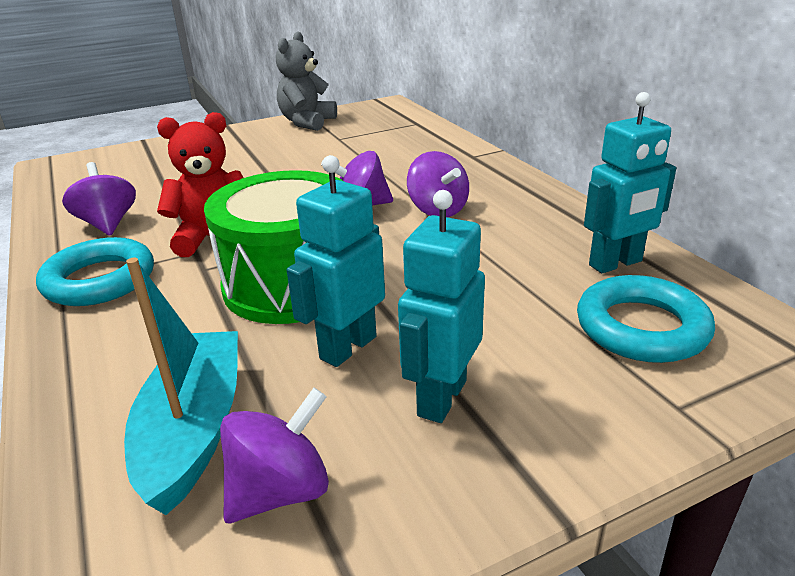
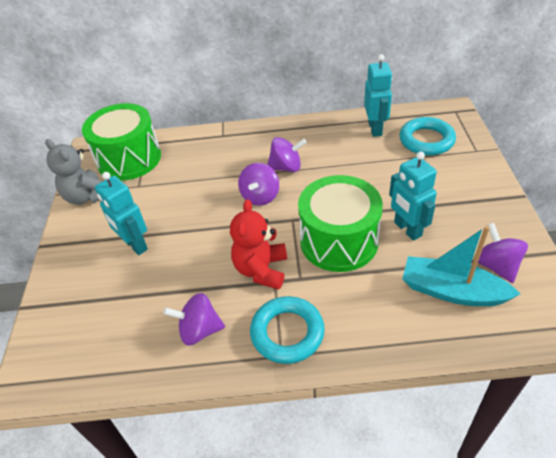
camera: 65 degrees left, 15 degrees up
(383, 123) = (129, 159): none -> green drum
(441, 398) = (453, 208): turquoise robot -> turquoise robot (135, 245)

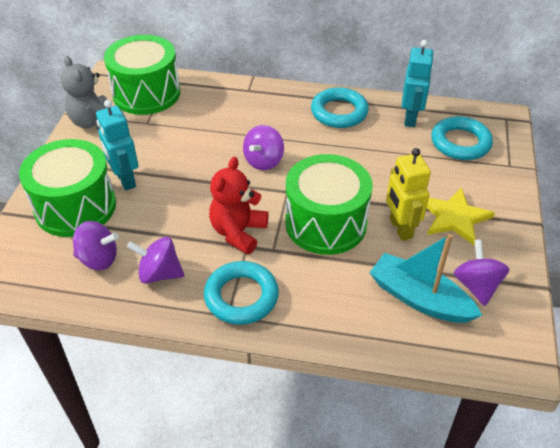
camera: 10 degrees right, 0 degrees up
(94, 283) = (75, 207): none -> green drum
(286, 167) = (301, 138): purple spinning top -> purple spinning top (98, 259)
(311, 137) = (339, 112): none -> turquoise ring
(407, 229) = (400, 228): turquoise robot -> yellow robot
(450, 208) = (455, 217): none -> yellow star

